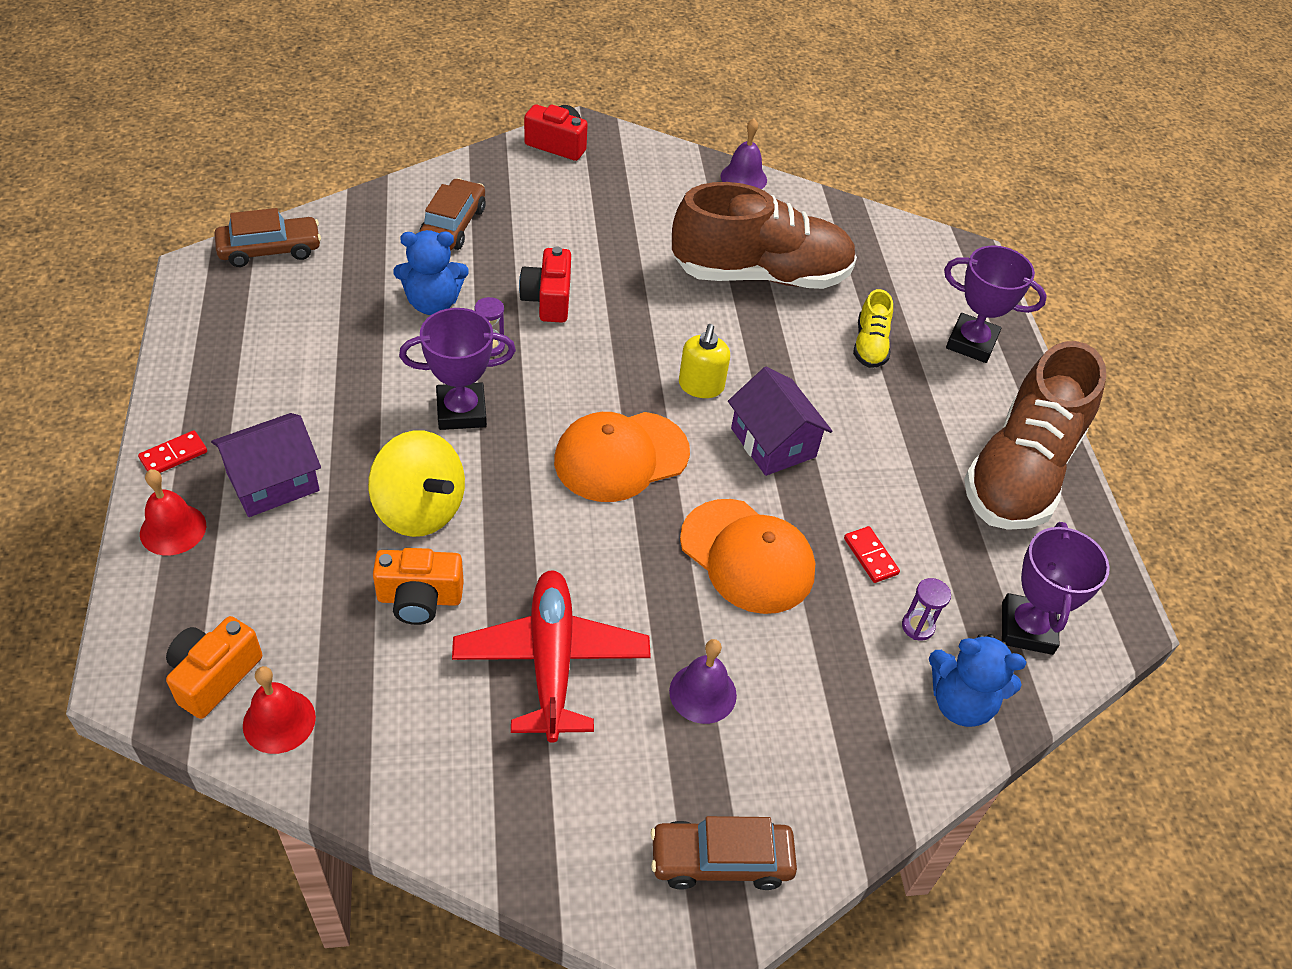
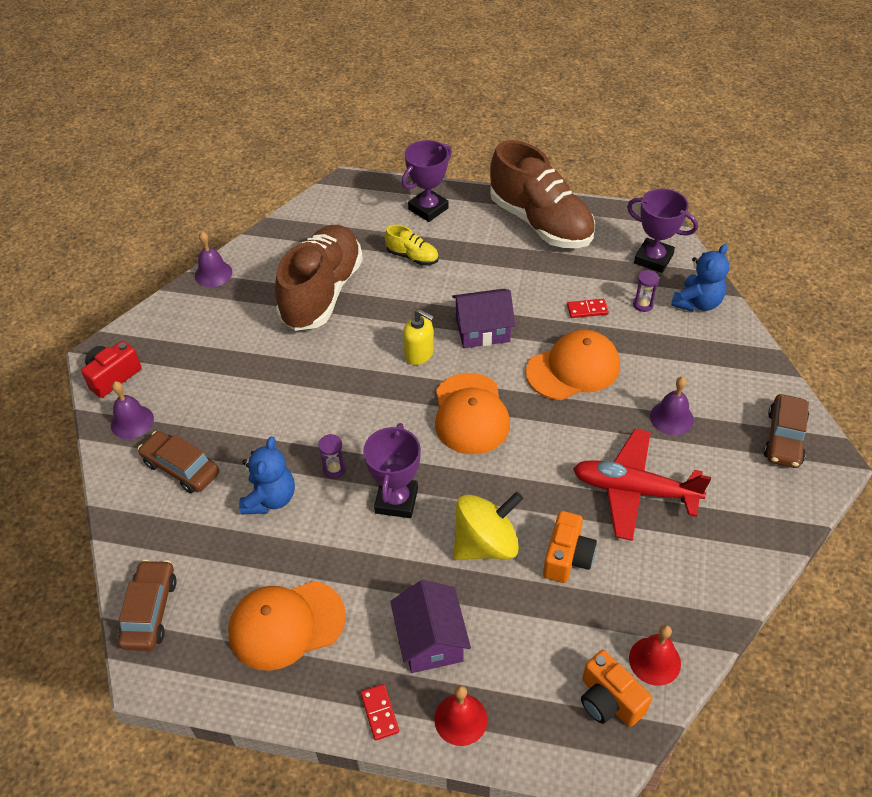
camera: 65 degrees left, 0 degrees up
(272, 354) = (286, 624): none -> orange cap
(502, 174) = (132, 422): none -> purple bell
(548, 300) = (297, 422): red camera -> none

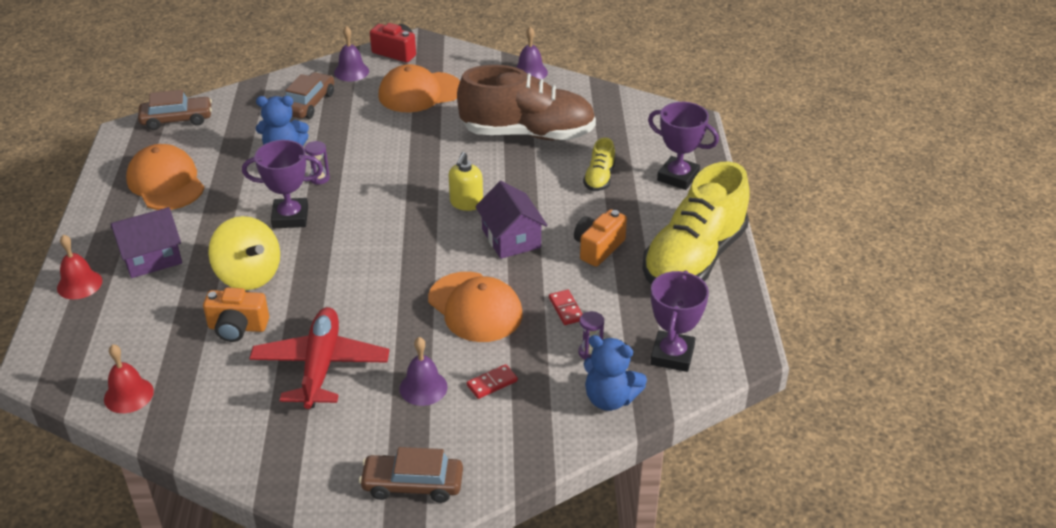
camera: 75 degrees right, 10 degrees down
(379, 713) = (88, 241): red domino -> red domino (492, 383)
(470, 414) = (398, 246): orange cap -> orange cap (419, 92)
(540, 223) = (694, 259): brown shoe -> yellow shoe
(609, 700) = (91, 368): orange camera -> orange camera (598, 248)

